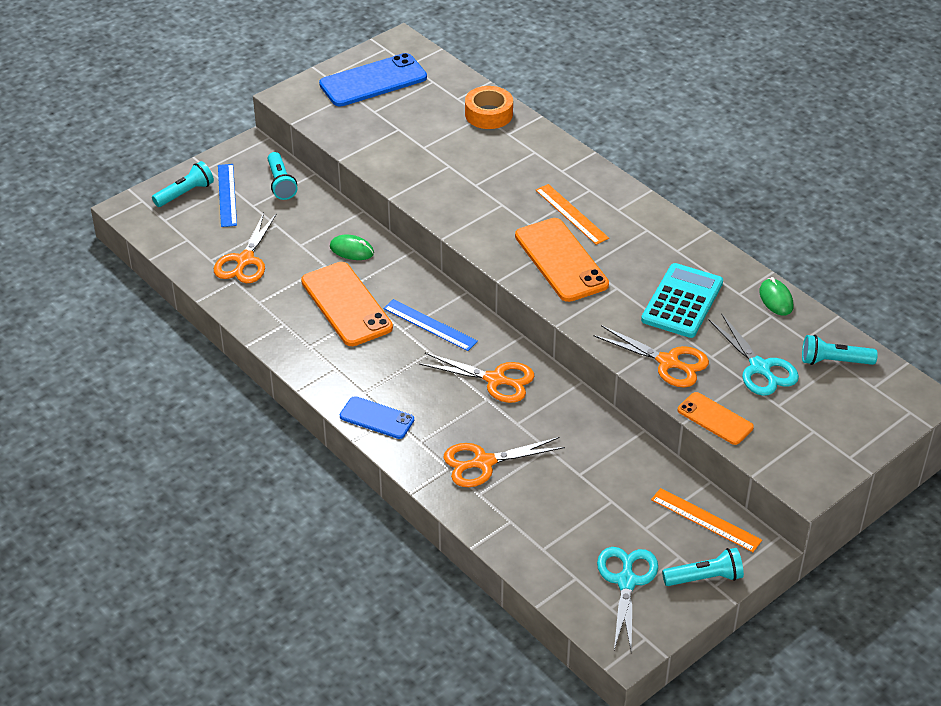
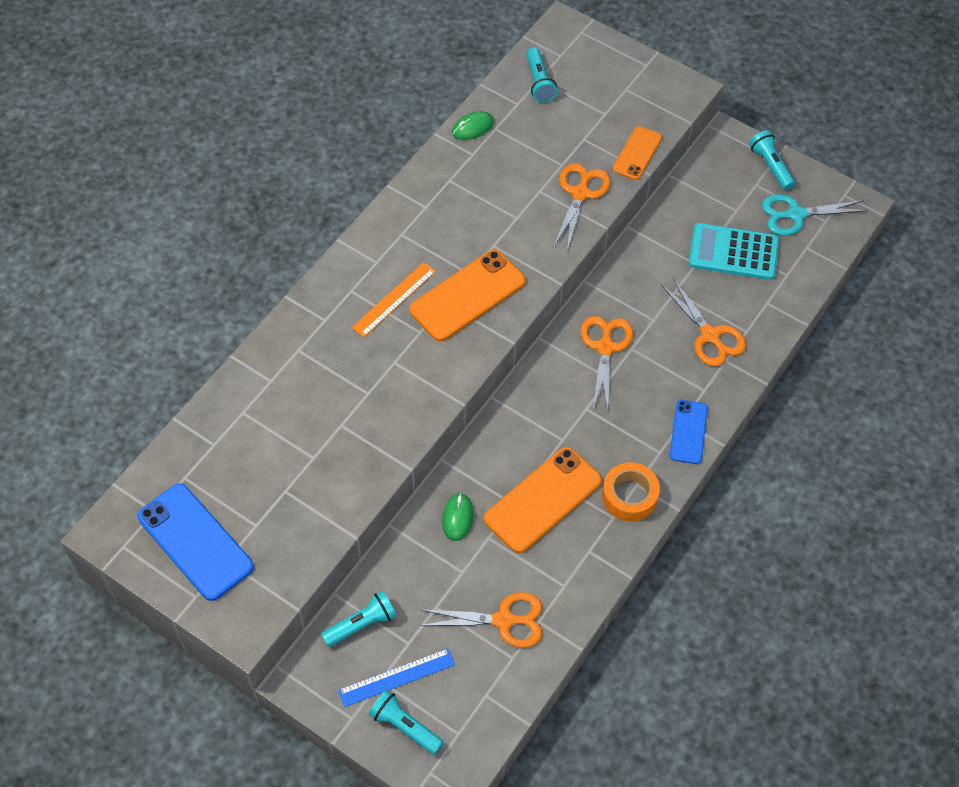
camera: 105 degrees left, 15 degrees up
(430, 325) = (549, 417): blue ruler -> none
(488, 114) = (238, 406): orange tape -> orange tape (629, 496)
(682, 301) = (497, 194): turquoise calculator -> turquoise calculator (733, 252)
(706, 520) = (711, 172): orange ruler -> none
(760, 368) = (565, 130): turquoise scissors -> none

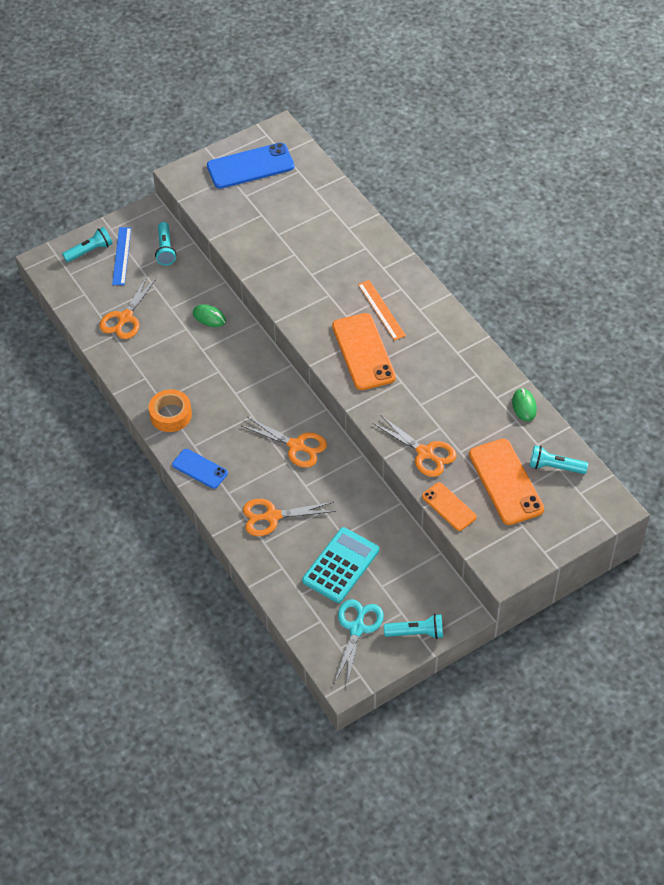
camera: 115 degrees right, 5 degrees down
(543, 500) = (195, 366): orange phone -> orange phone (505, 482)

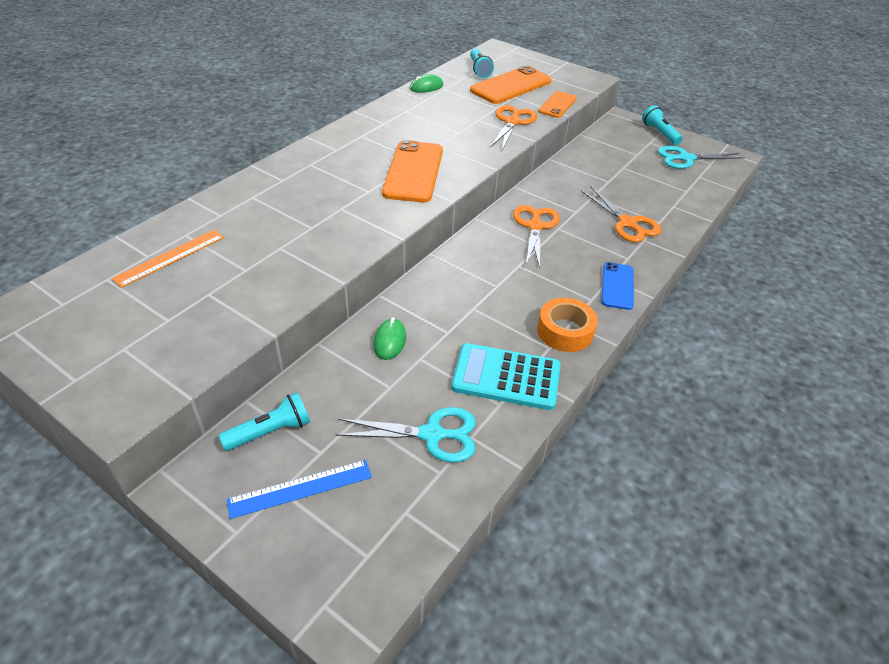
camera: 115 degrees left, 10 degrees down
(90, 251) = (300, 544): turquoise flashlight -> none
(125, 318) = (432, 435): orange scissors -> turquoise scissors
(250, 166) = (96, 331): blue phone -> none
(340, 565) = (639, 176): turquoise calculator -> turquoise calculator (506, 377)
(363, 352) = (413, 172): orange phone -> orange phone turned 45 degrees counterclockwise
(381, 310) = (347, 171): orange ruler -> orange ruler (170, 257)

